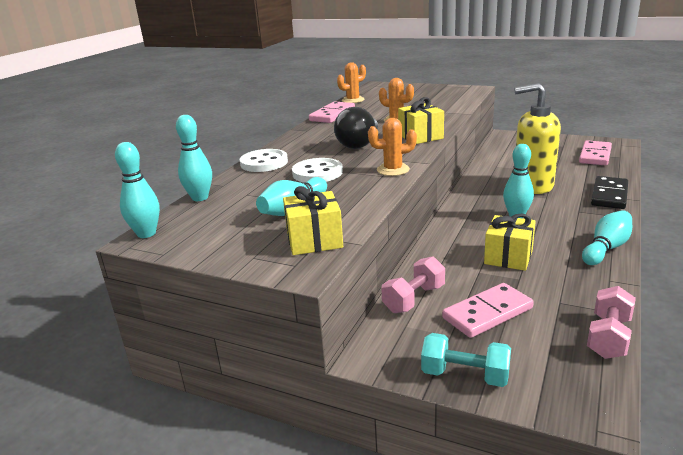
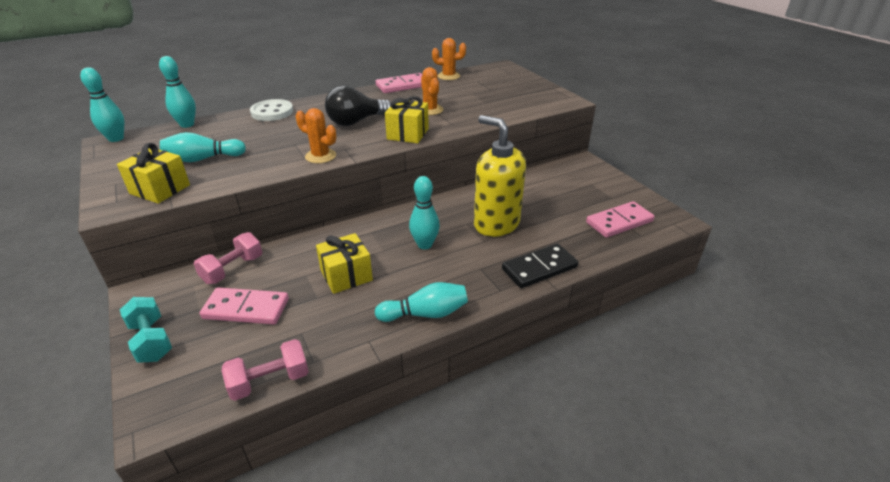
camera: 35 degrees right, 10 degrees up
(317, 173) = (277, 136): white button -> none
(414, 299) = (233, 269): pink dumbbell -> pink dumbbell turned 45 degrees counterclockwise

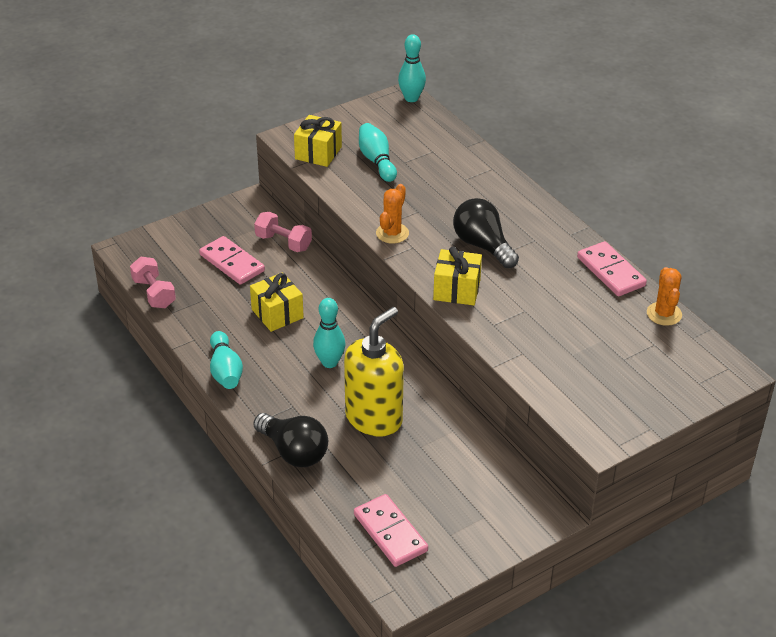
camera: 85 degrees right, 5 degrees up
(151, 340) = (197, 224): turquoise dumbbell -> none
(187, 125) = (451, 130): turquoise bowling pin -> none
(246, 309) = (232, 263): pink domino -> pink domino turned 45 degrees counterclockwise
(272, 112) = (496, 179): white button -> none
(430, 110) = (532, 303): orange cactus -> none
(539, 268) = (294, 452): black domino -> black light bulb

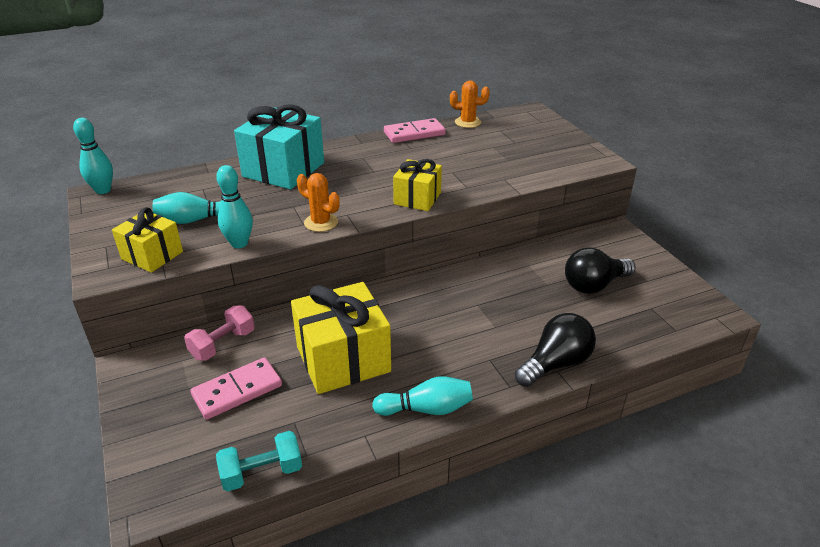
camera: 80 degrees left, 5 degrees down
(154, 293) = (262, 473): pink dumbbell -> turquoise dumbbell
(277, 314) = (343, 359): yellow gift -> yellow gift, size x1.70
(329, 362) = (429, 327): turquoise bowling pin -> turquoise bowling pin (239, 243)
(374, 418) = (511, 306): yellow soap dispenser -> none
(390, 533) = (652, 312): pink domino -> none
(483, 246) = (360, 180): black light bulb -> black light bulb (594, 285)
(486, 191) = (283, 170): none -> turquoise gift

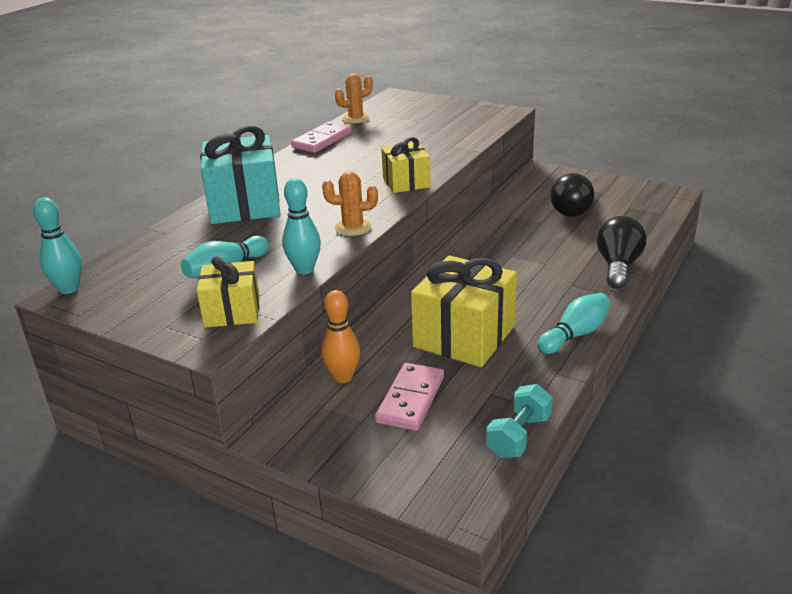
camera: 35 degrees left, 5 degrees down
(223, 344) = (343, 377): pink dumbbell -> orange bowling pin

